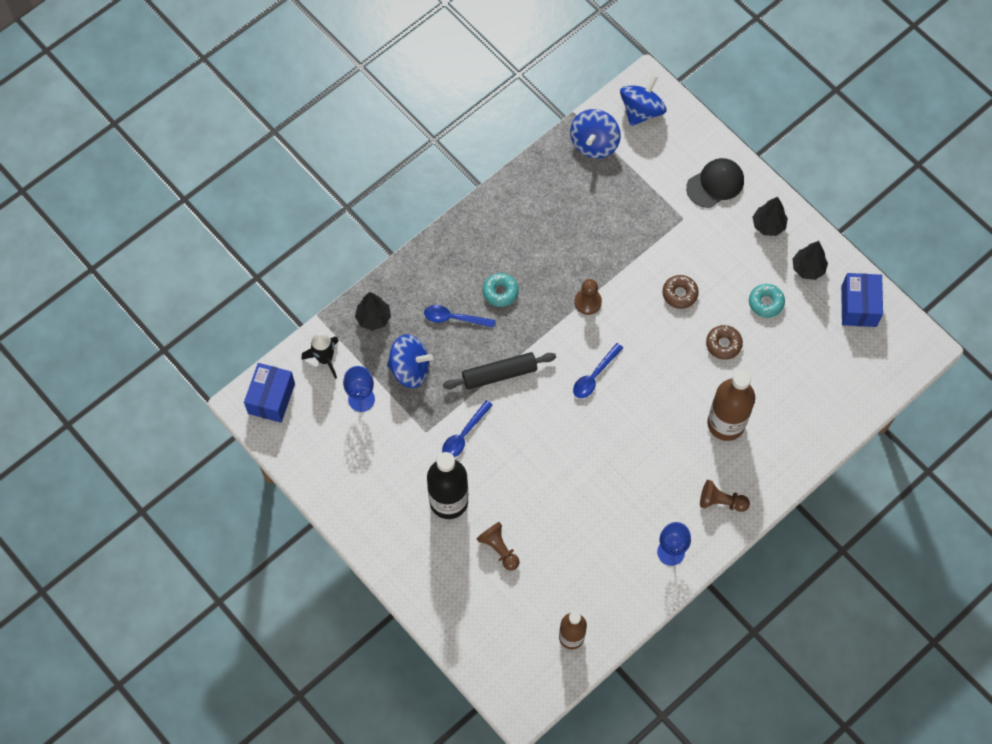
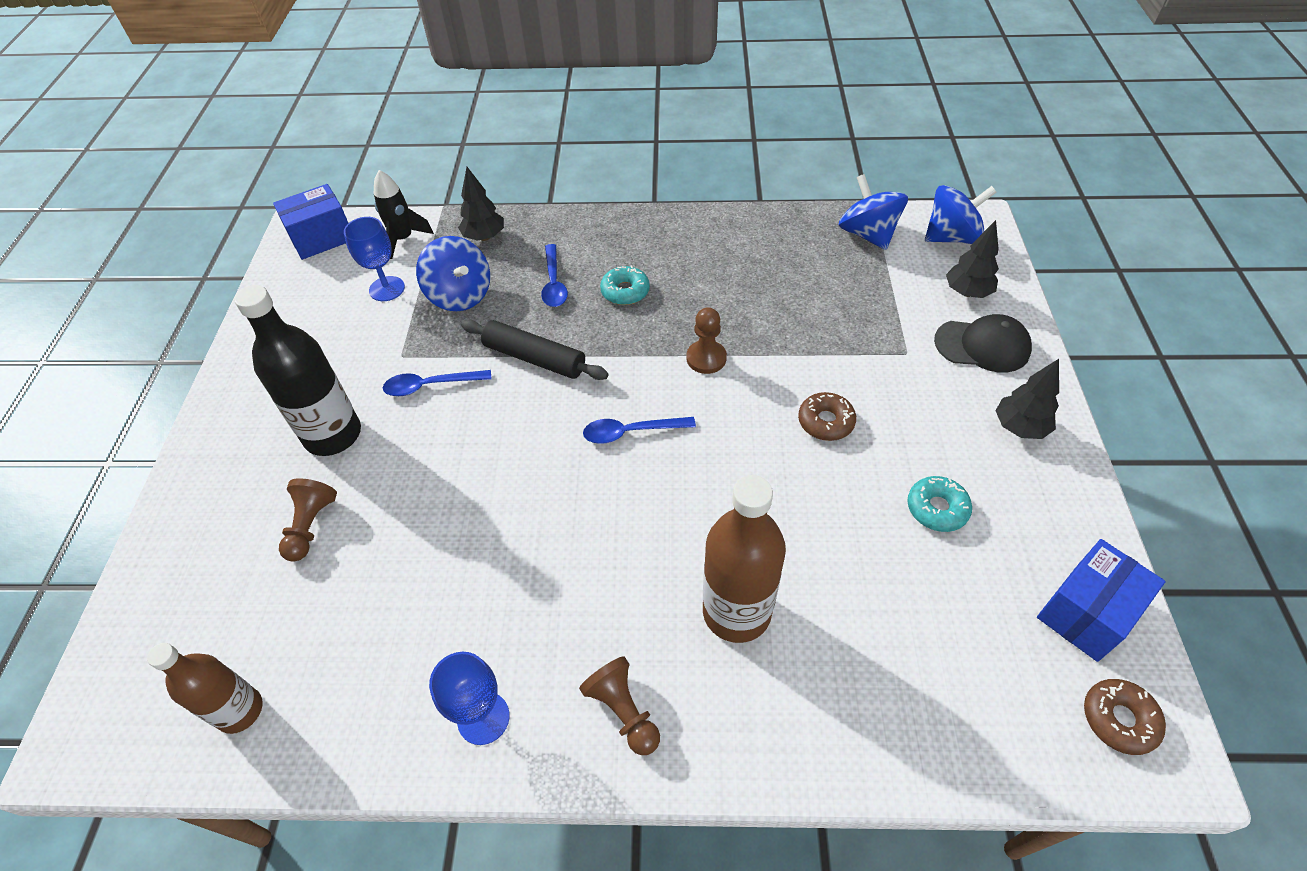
camera: 45 degrees right, 15 degrees down
(454, 318) = (554, 283): blue spoon -> blue spoon turned 150 degrees counterclockwise
(594, 143) = (867, 234): blue spinning top -> blue spinning top turned 90 degrees clockwise
(723, 344) = (829, 514): brown donut -> brown donut (1119, 719)
(808, 268) = (1038, 511): black tree -> black tree (967, 292)

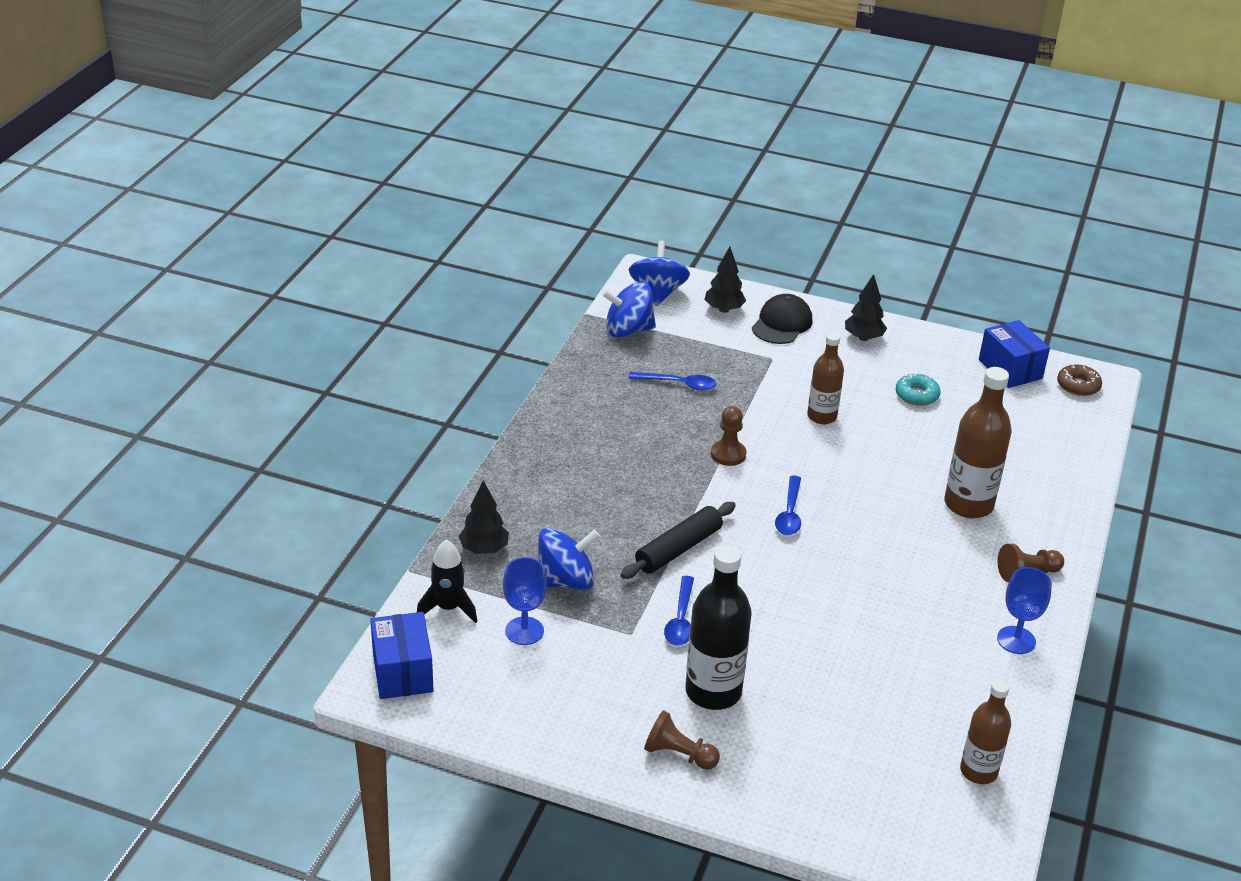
camera: 75 degrees left, 15 degrees down
(311, 526) = (814, 716): brown pawn -> brown pawn (679, 754)
(554, 283) = (584, 517): blue spoon -> blue spoon (678, 384)
(625, 291) = (621, 477): turquoise donut -> none
(825, 422) = (822, 416): brown donut -> brown bottle

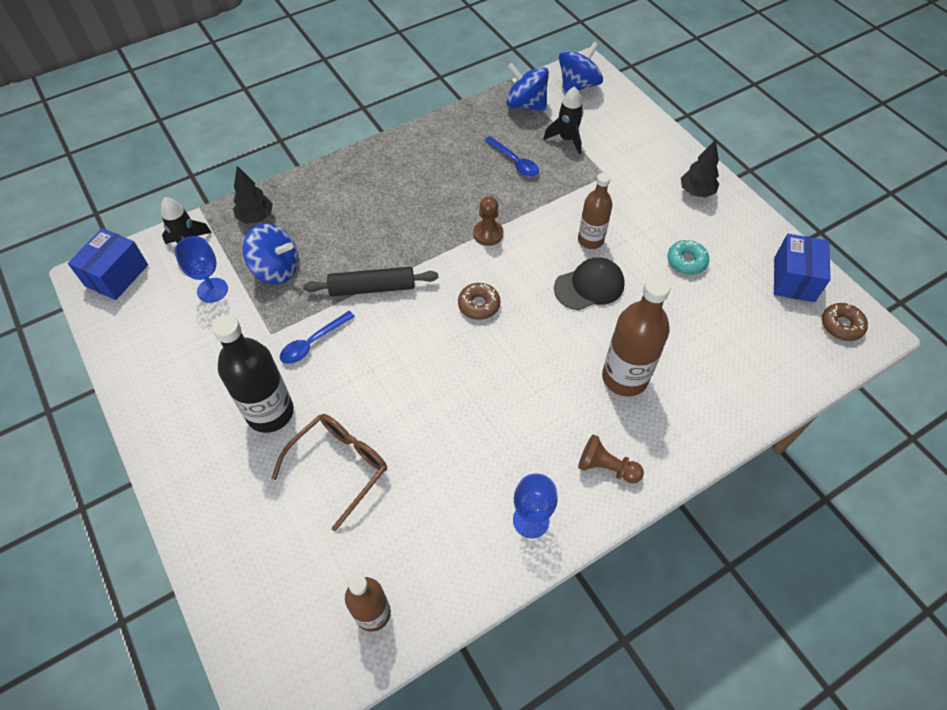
camera: 40 degrees right, 20 degrees up
(679, 754) = (195, 445): brown pawn -> none
(703, 344) = (567, 139): none -> black rocket
(723, 309) = (612, 119): black tree -> none
(782, 324) = (644, 150): black cap -> black cap (589, 286)
(789, 513) = (479, 305): blue spoon -> brown donut
(825, 694) = (339, 466): none -> brown glasses

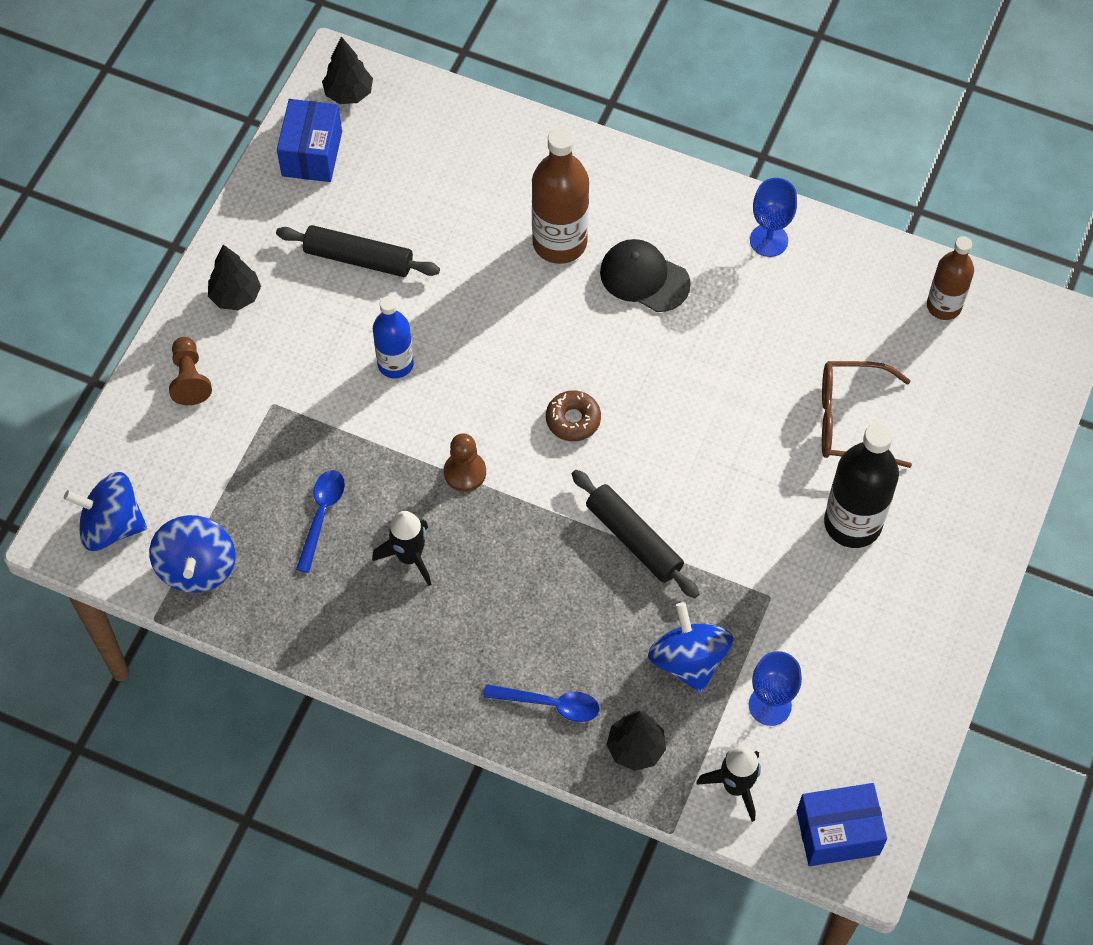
camera: 125 degrees left, 5 degrees up
(313, 343) = (747, 546): blue spoon -> blue spoon (550, 704)
(567, 139) = (235, 480): black rocket -> black rocket (409, 557)
(589, 286) = (465, 331): black cap -> black cap (644, 278)
(590, 240) = (395, 364): brown bottle -> blue bottle
(606, 467) = (670, 210): brown pawn -> brown pawn (190, 378)
(686, 261) = (358, 258): turquoise donut -> black rolling pin
(794, 279) = (312, 154): blue box -> blue box turned 60 degrees counterclockwise
(841, 325) = (348, 93): brown donut -> black tree

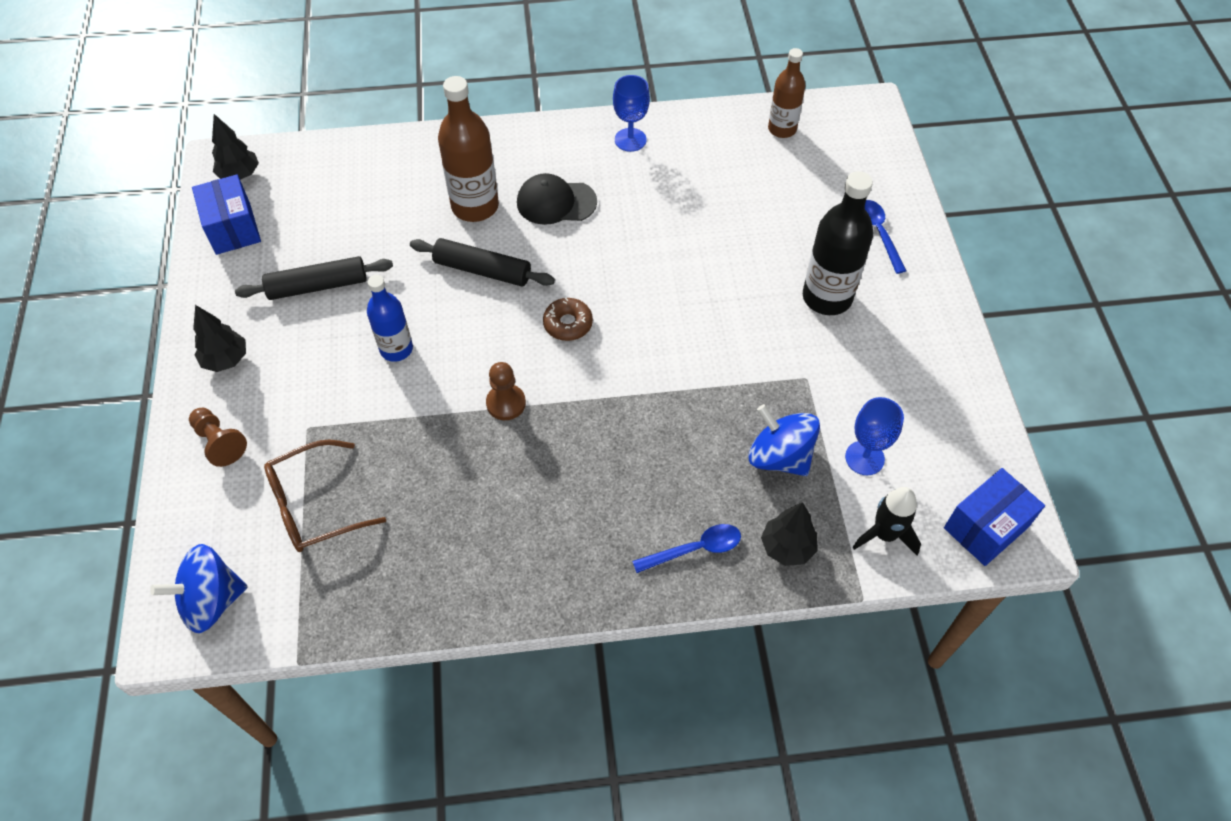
camera: 30 degrees left, 5 degrees down
(197, 567) = (314, 596): blue spinning top -> none
(321, 515) = (404, 496): blue spoon -> blue spoon (879, 233)
(409, 557) = (501, 491): black rocket -> none
(634, 539) = (674, 387): black rolling pin -> black rolling pin (482, 270)
(850, 421) = (774, 230): brown glasses -> brown glasses (314, 505)

